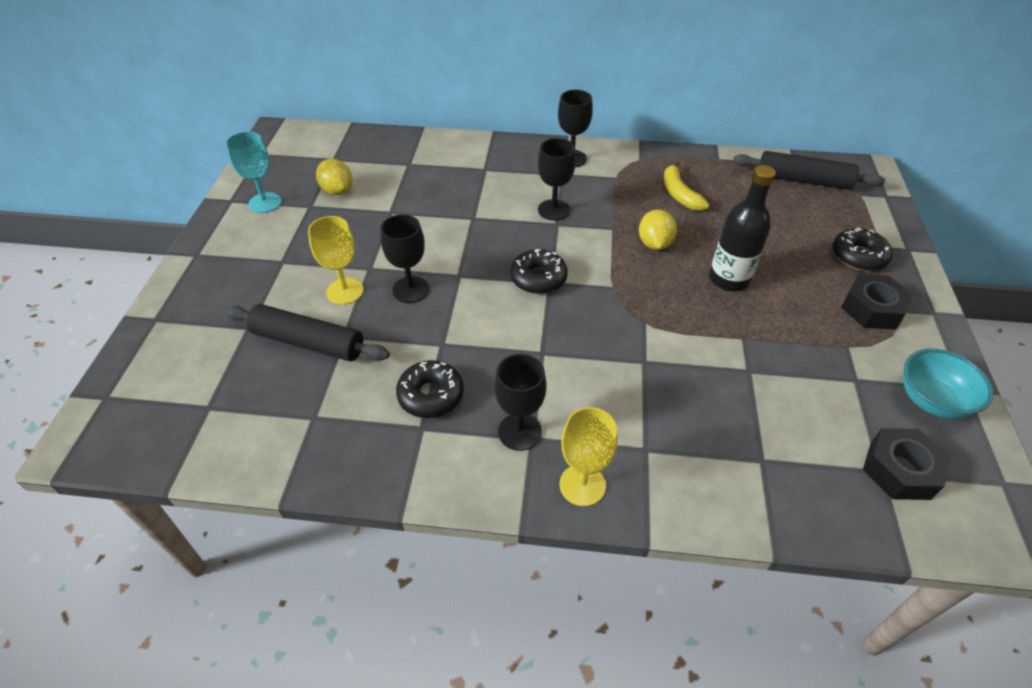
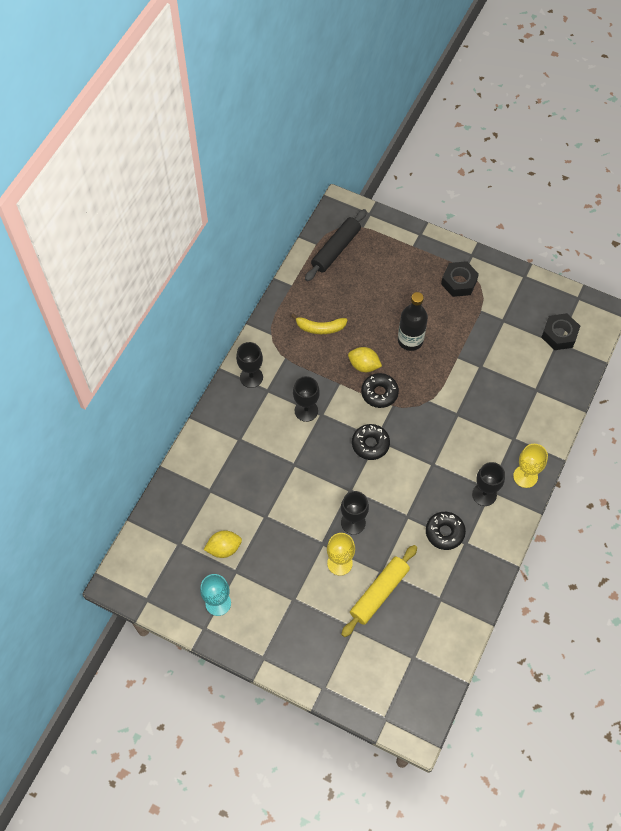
camera: 70 degrees left, 15 degrees up
(308, 342) = (379, 593): black rolling pin -> yellow rolling pin
(858, 256) = (416, 263): black donut -> black donut (379, 393)
(931, 400) = (526, 295): turquoise bowl -> none

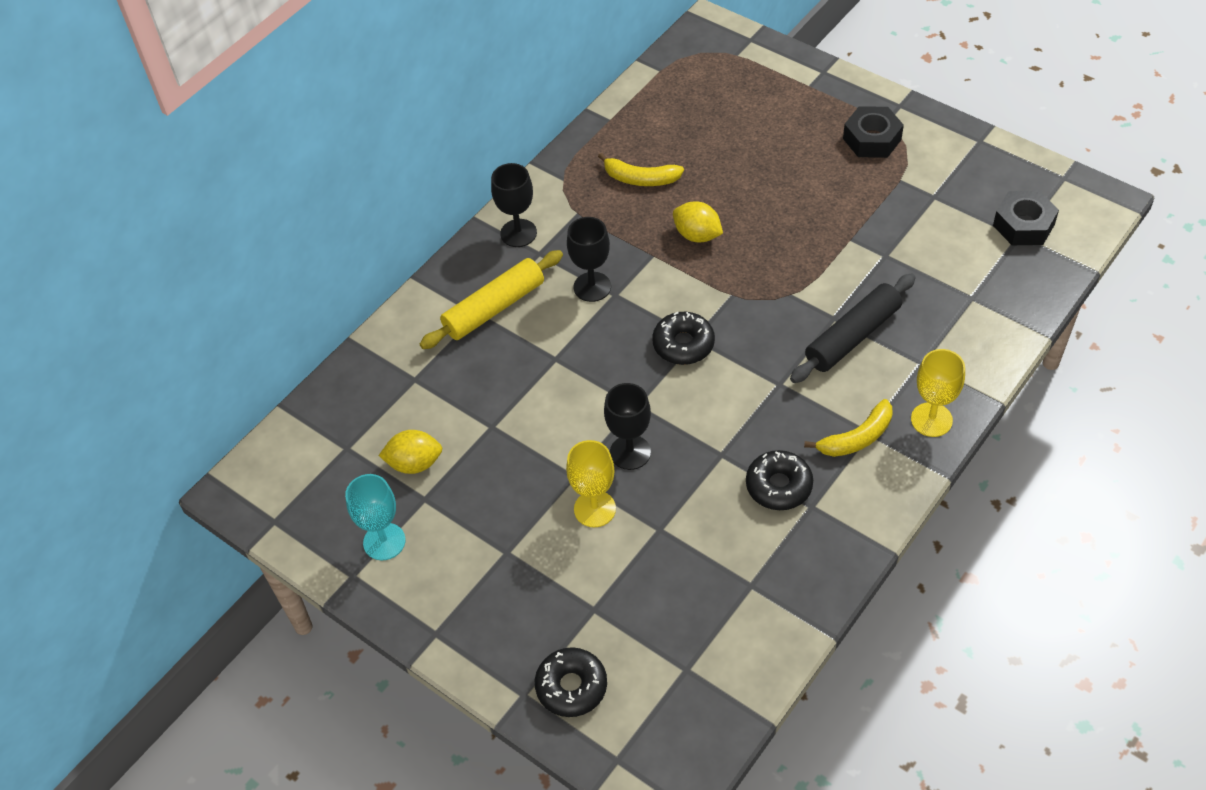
camera: 15 degrees right, 10 degrees down
(335, 249) = (688, 80): black rolling pin -> black rolling pin (852, 336)
(379, 393) = (713, 275): black donut -> black donut (571, 687)
(379, 593) = (650, 562): yellow rolling pin -> yellow rolling pin (494, 308)
(410, 340) = (778, 209): black bottle -> none
(484, 494) = (856, 438): black goblet -> yellow banana

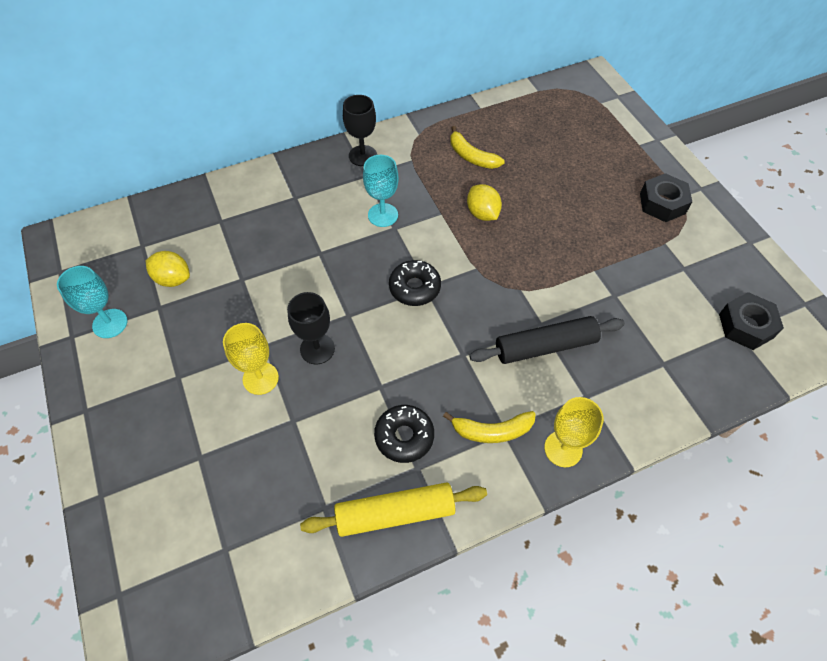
camera: 25 degrees right, 5 degrees up
(494, 308) = (308, 198): yellow rolling pin -> yellow rolling pin (395, 513)
(571, 687) = (136, 511): black donut -> none
(592, 287) = (383, 215): black goblet -> turquoise goblet

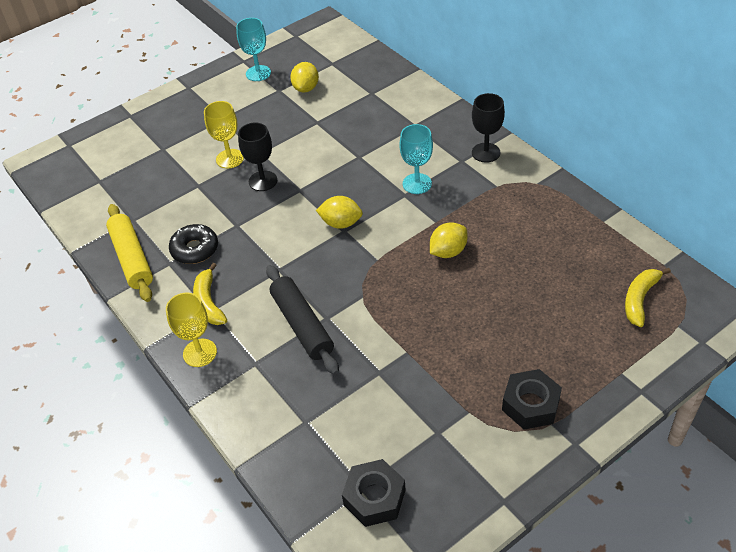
camera: 80 degrees right, 10 degrees down
(414, 288) = (341, 223): black donut -> yellow lemon
(471, 156) = (524, 228): yellow banana -> yellow banana (640, 299)

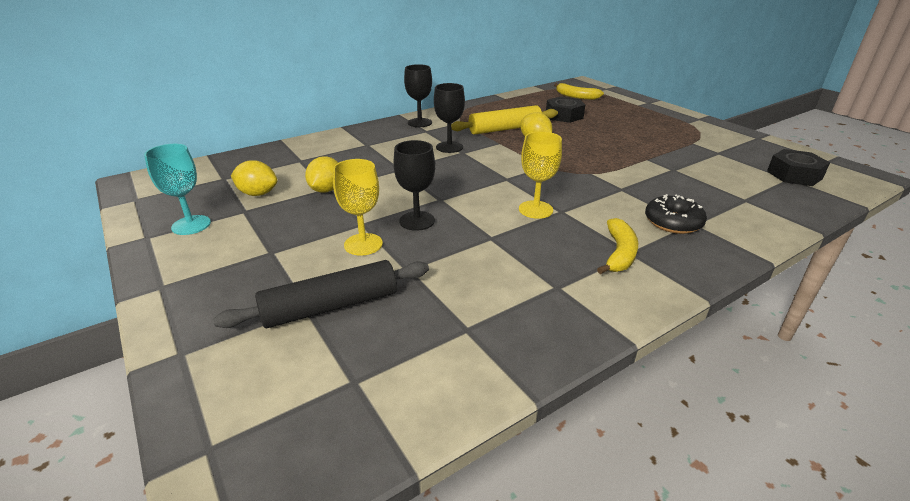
camera: 90 degrees left, 15 degrees down
(132, 258) = (551, 323): yellow rolling pin -> yellow rolling pin (505, 129)
(195, 249) = (532, 267): black donut -> black donut (673, 222)
(200, 353) = (696, 258): yellow goblet -> yellow goblet (535, 209)
(209, 302) = (619, 253): yellow banana -> yellow banana turned 60 degrees counterclockwise
(302, 325) = (634, 200): black rolling pin -> black rolling pin (331, 306)
(341, 223) = (496, 179): yellow lemon -> yellow lemon (326, 190)
(417, 183) = (449, 147): turquoise goblet -> black goblet
(530, 404) = (675, 126): black nut -> black nut (564, 116)

